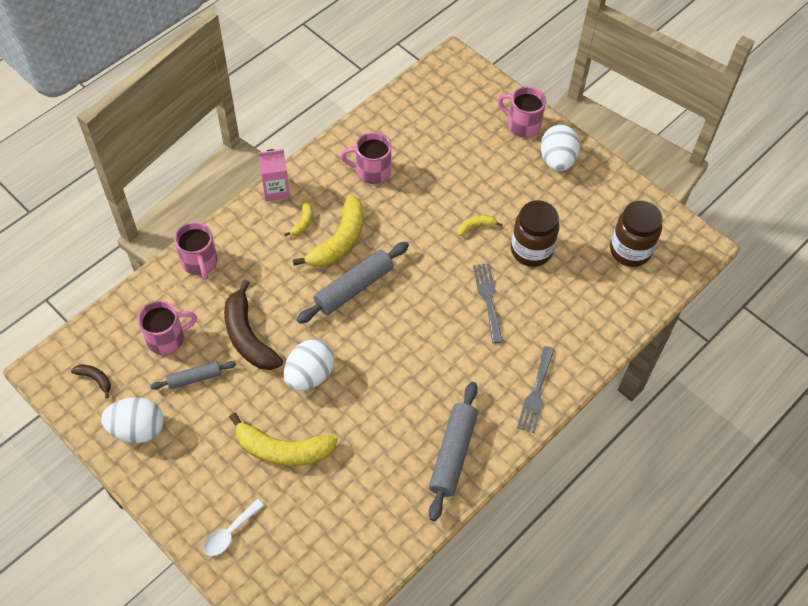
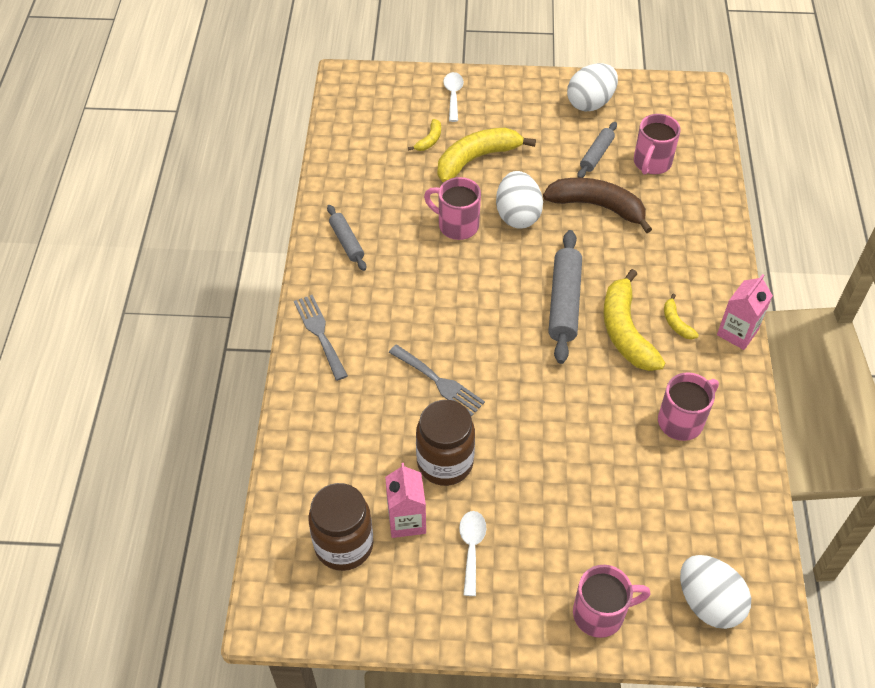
camera: 140 degrees right, 5 degrees down
(95, 379) = (660, 107): brown banana -> none
(200, 263) = (707, 228): pink mug -> pink mug (457, 225)
(453, 454) = (346, 242): grey rolling pin -> grey rolling pin, size x0.59
(476, 226) = (522, 444): yellow banana -> yellow banana (429, 140)
(557, 160) = (518, 597): white egg -> white egg (708, 602)
(559, 198) = (471, 548): none -> white spoon
(582, 237) = (406, 520): none -> pink carton

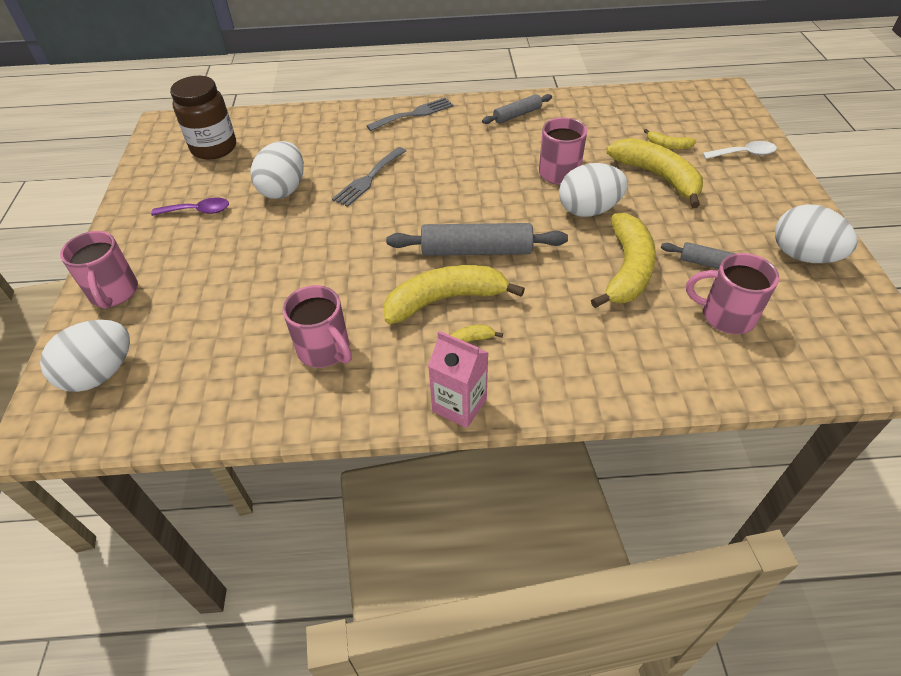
camera: 85 degrees right, 5 degrees down
(406, 520) = (230, 175): pink carton -> none
(445, 463) = (283, 189): brown jar -> white egg
(471, 548) = (197, 211): white spoon -> purple spoon
(597, 206) = (627, 269): brown banana -> yellow banana

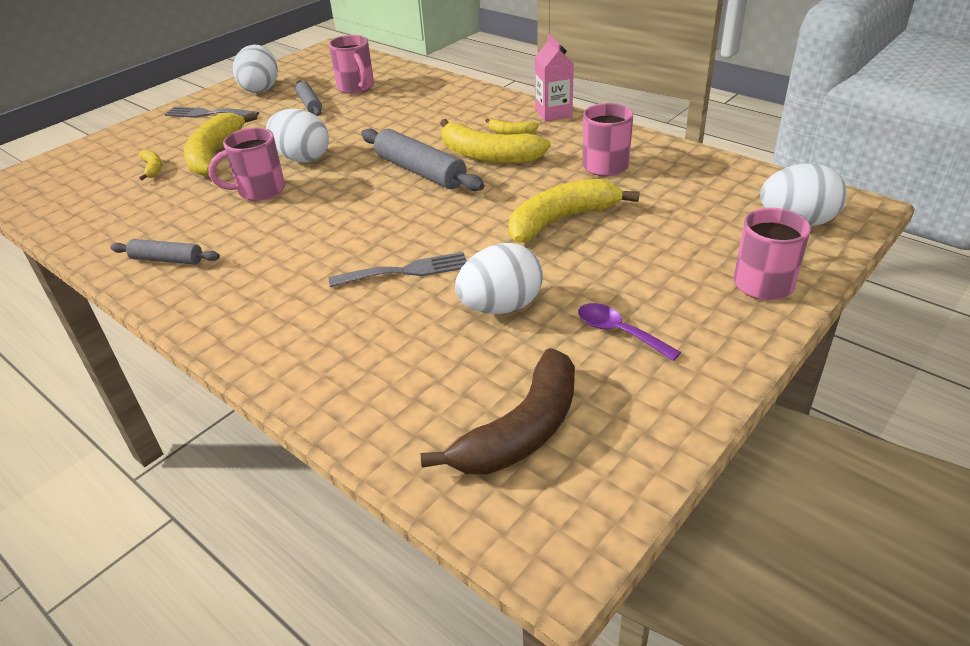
camera: 135 degrees left, 10 degrees down
(214, 148) = (522, 430): brown jar -> brown banana
(414, 114) = (238, 326): grey fork -> grey fork (208, 114)
(627, 269) = (355, 122): yellow banana -> yellow banana (561, 220)
(743, 154) = (135, 140): white spoon -> none

